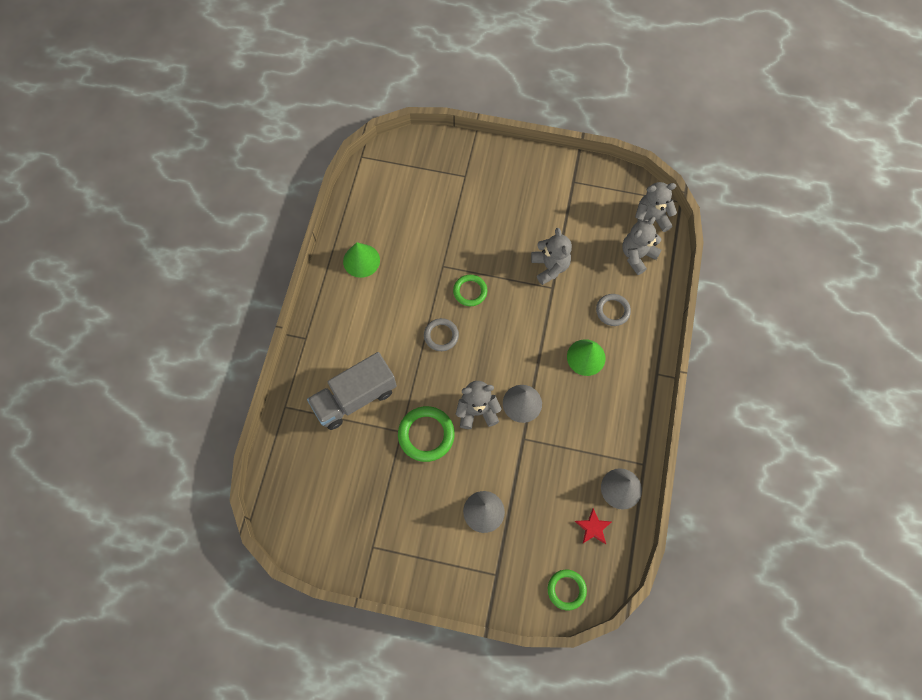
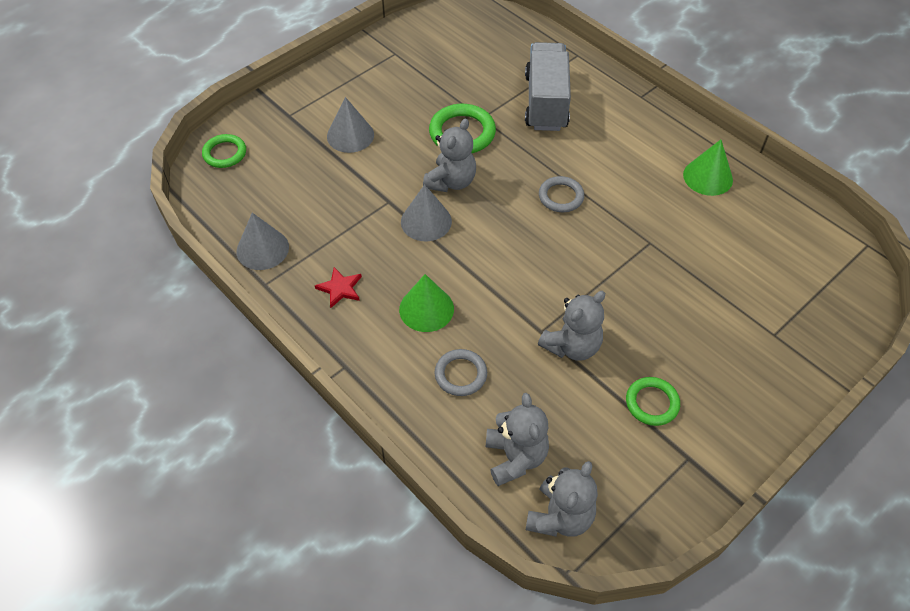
camera: 125 degrees right, 15 degrees down
(470, 291) = (597, 249): green ring -> green ring (652, 403)
(550, 267) = (572, 346): grey teddy bear -> grey teddy bear turned 60 degrees counterclockwise
(593, 527) = (252, 204): red star -> red star (340, 288)

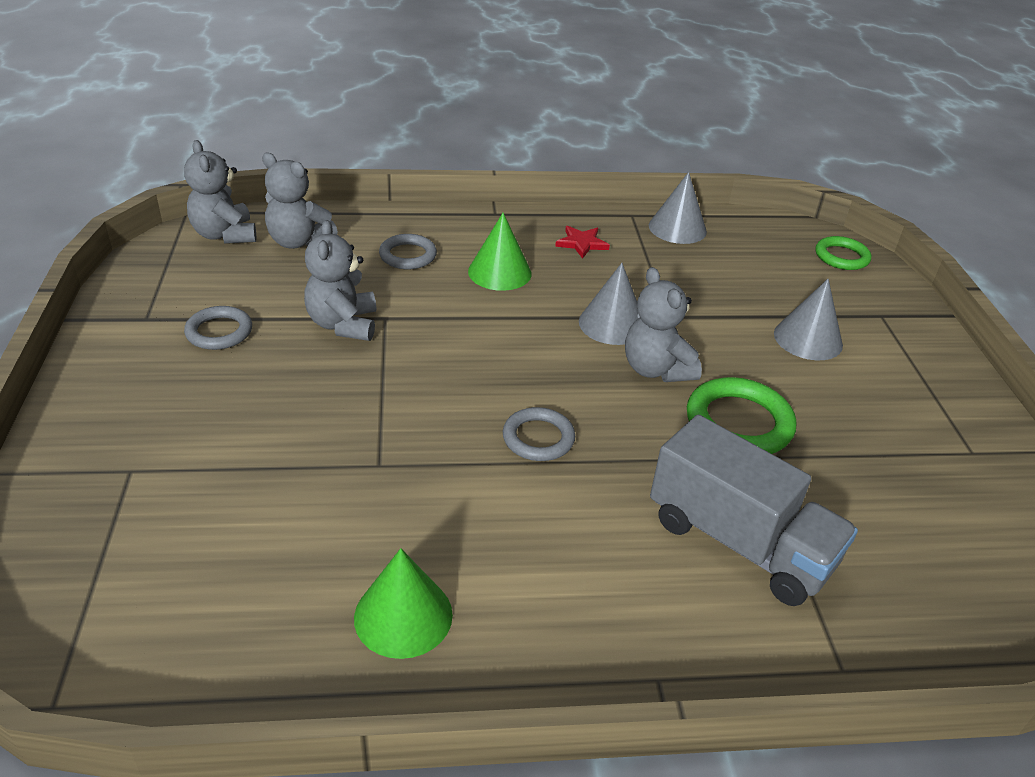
camera: 125 degrees right, 15 degrees down
(652, 403) = (219, 332): green ring -> grey ring

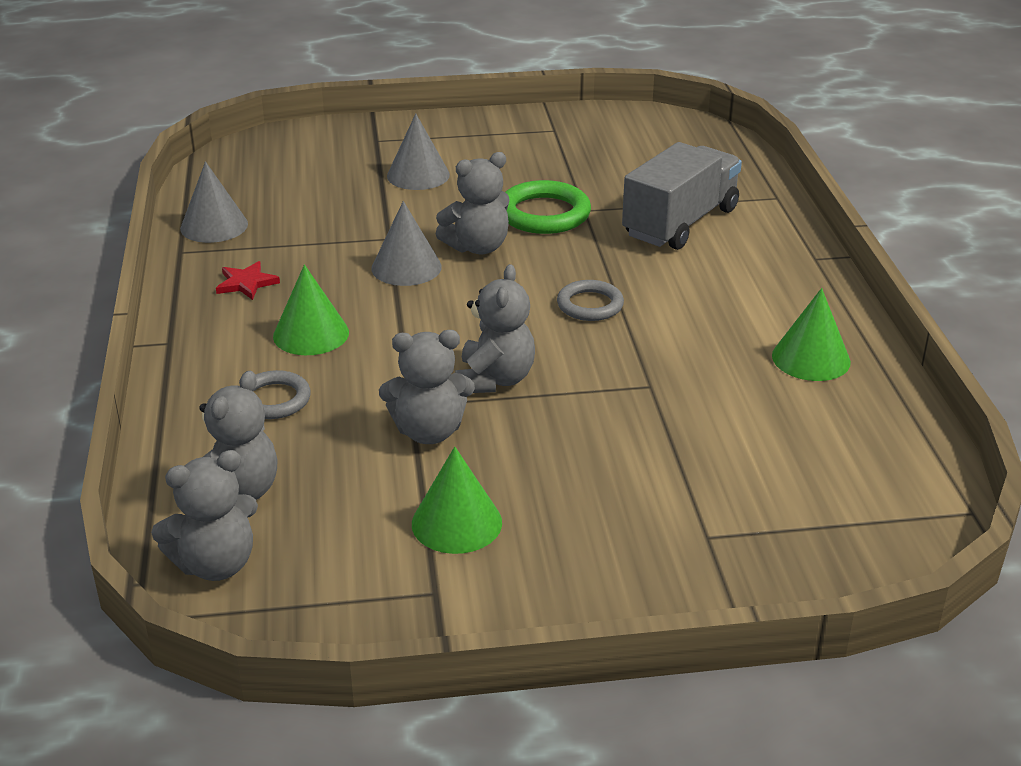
camera: 90 degrees left, 5 degrees down
(219, 332) = (456, 523): grey ring -> green cone
(411, 364) = (494, 380): none -> grey teddy bear
(841, 257) = (275, 146): green ring -> none

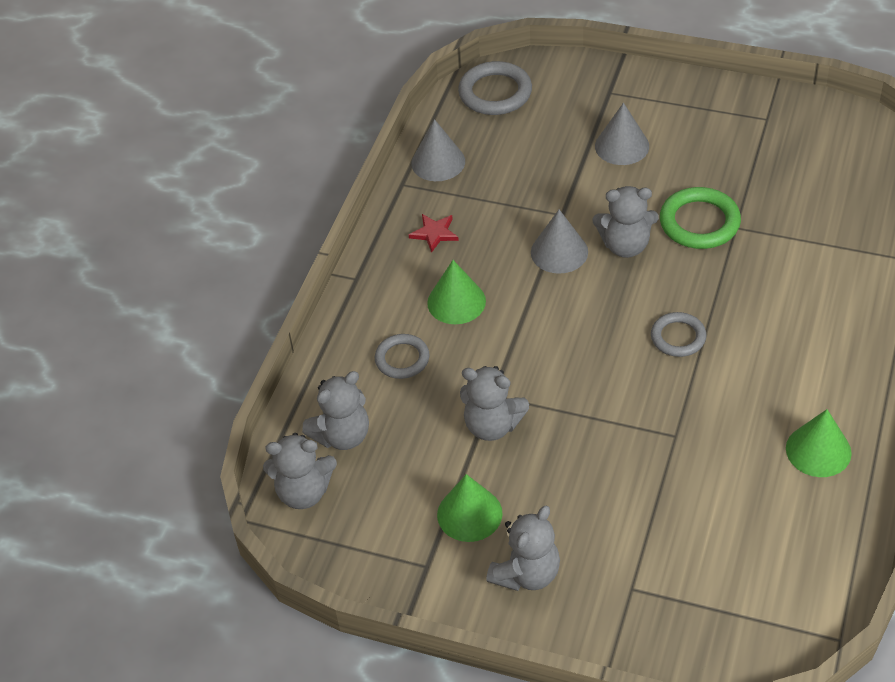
camera: 30 degrees right, 15 degrees up
(248, 162) = (495, 93): none -> grey ring
(494, 380) = (564, 391): grey teddy bear -> grey teddy bear (526, 574)
(680, 223) = (807, 266): grey truck -> none

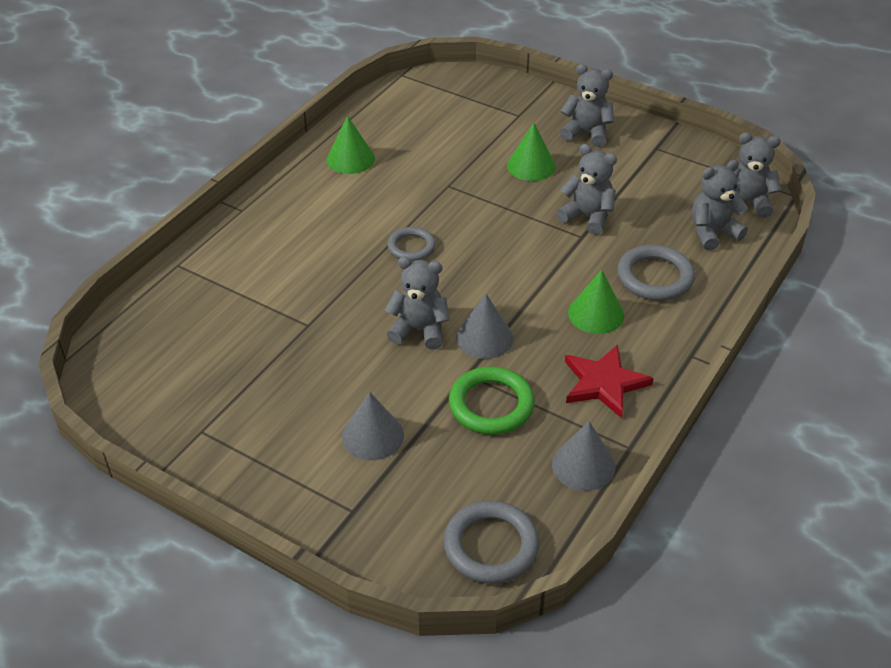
camera: 170 degrees left, 5 degrees down
(402, 359) = (655, 277): grey ring -> grey ring, size x1.55
(434, 233) = (604, 383): red star -> red star, size x1.72
(469, 514) = (619, 169): green cone -> green cone (531, 166)
(526, 574) = (586, 133): grey teddy bear -> grey teddy bear turned 60 degrees clockwise
(699, 222) = (339, 336): green ring -> green ring (491, 405)

